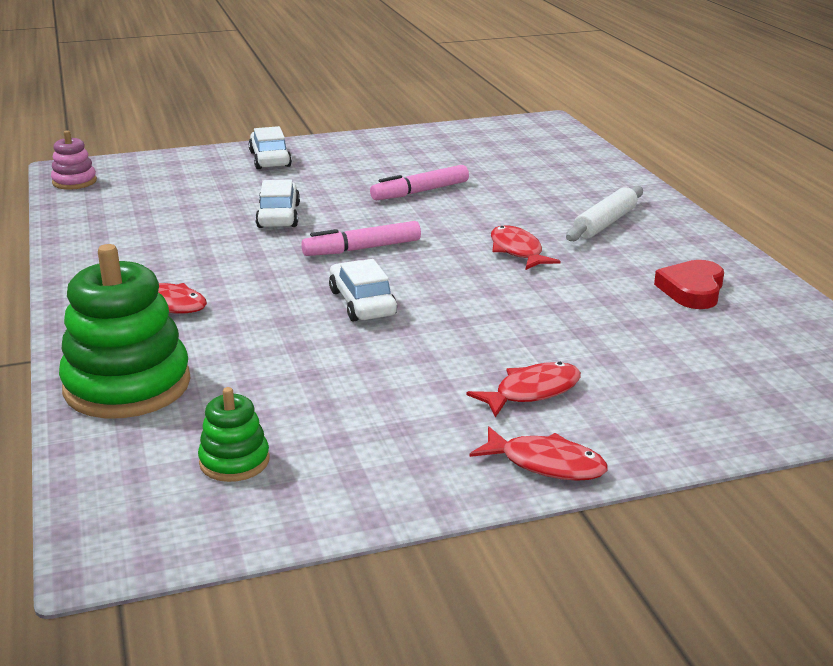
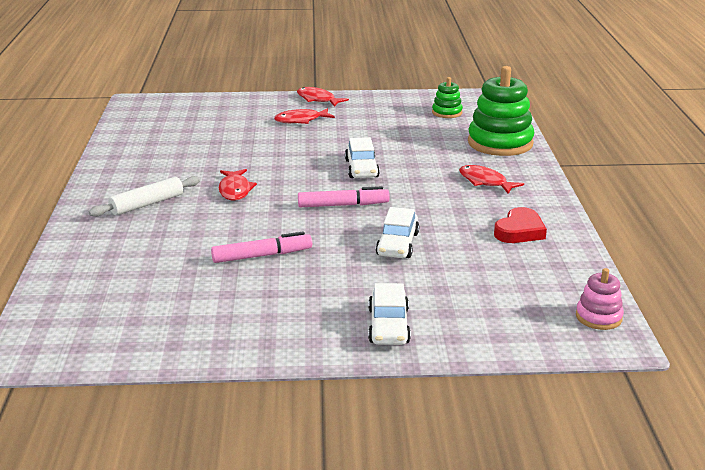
camera: 165 degrees left, 0 degrees up
(692, 290) = (158, 153): red heart -> red heart (519, 231)

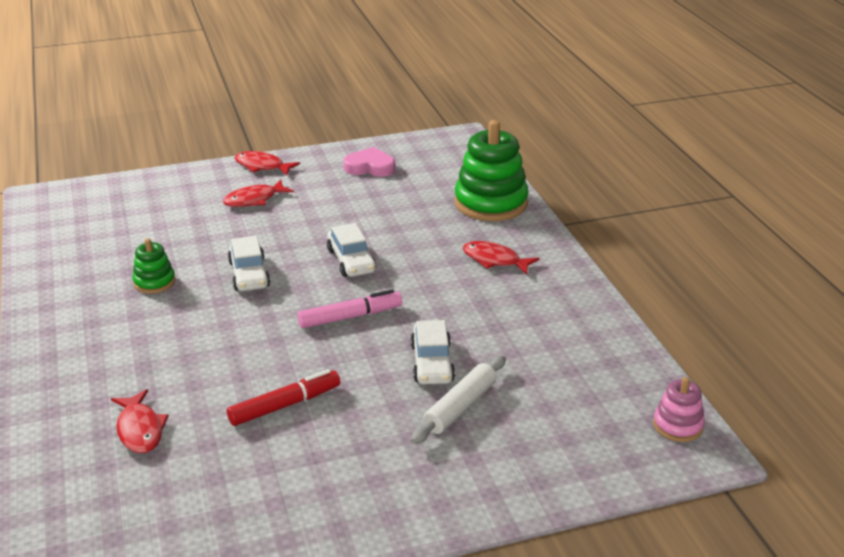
camera: 15 degrees left, 5 degrees up
(147, 204) = (116, 351): white rolling pin -> white rolling pin (460, 407)
(235, 190) = (215, 314): red fish -> red fish (140, 429)
(262, 256) = (285, 405): pink marker -> red marker
(388, 326) = (465, 479): white car -> white car (249, 274)
(407, 109) = (370, 167): none -> pink heart
(447, 113) = (417, 167): green stacking toy -> green stacking toy (154, 282)
(519, 231) = (556, 323): red heart -> none

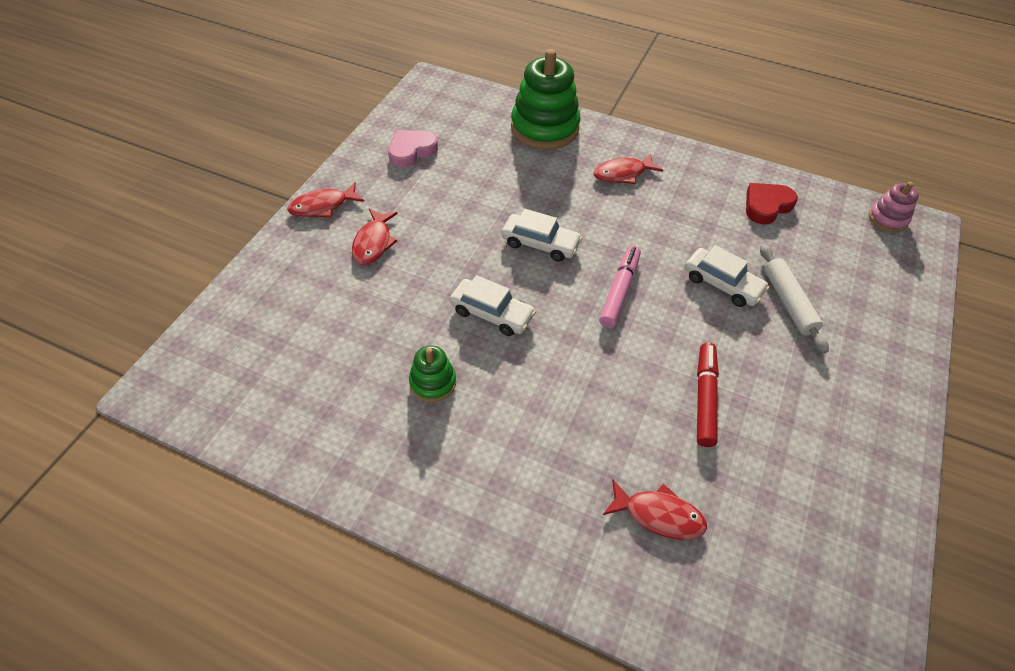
camera: 50 degrees left, 20 degrees up
(575, 347) = (766, 206): none -> red heart

